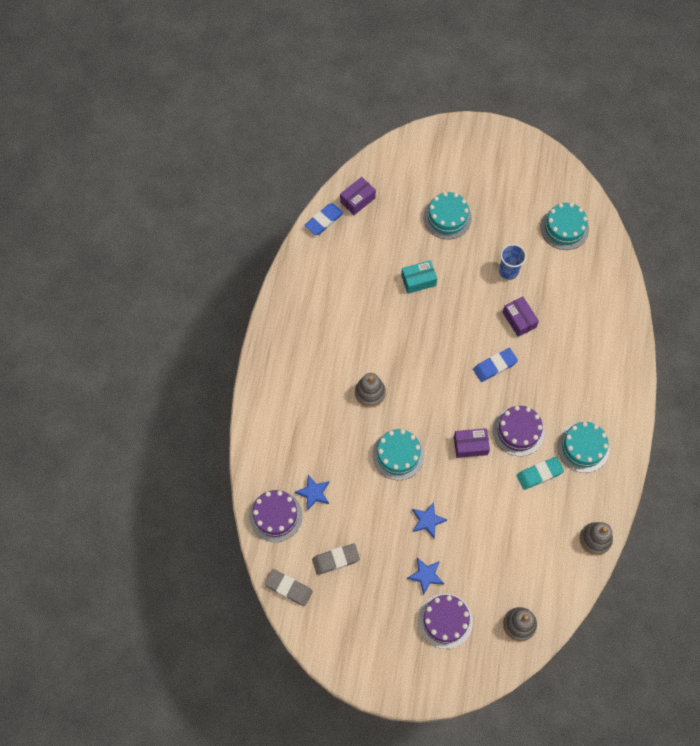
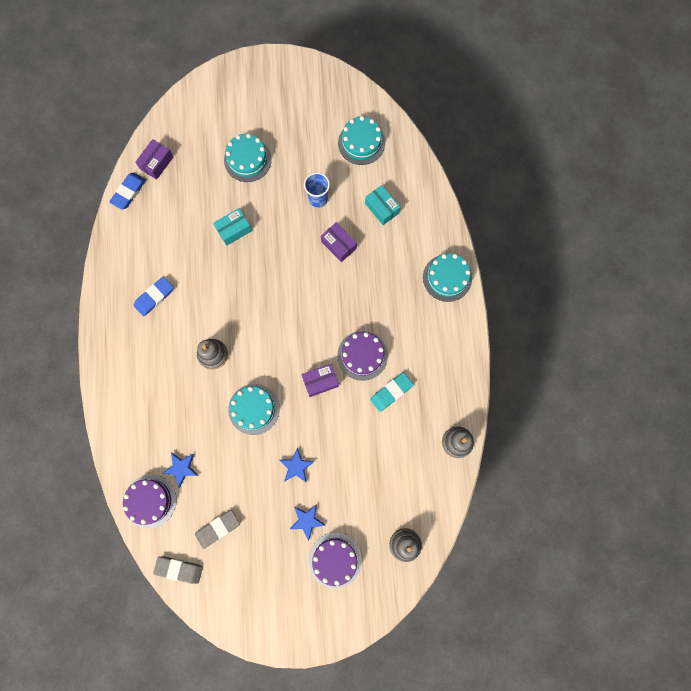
camera: 15 degrees left, 10 degrees up
(495, 366) = (326, 297): blue eraser -> blue eraser (154, 297)
(570, 295) = (382, 208): none -> turquoise box
(583, 447) = (426, 355): turquoise cake -> turquoise cake (447, 278)

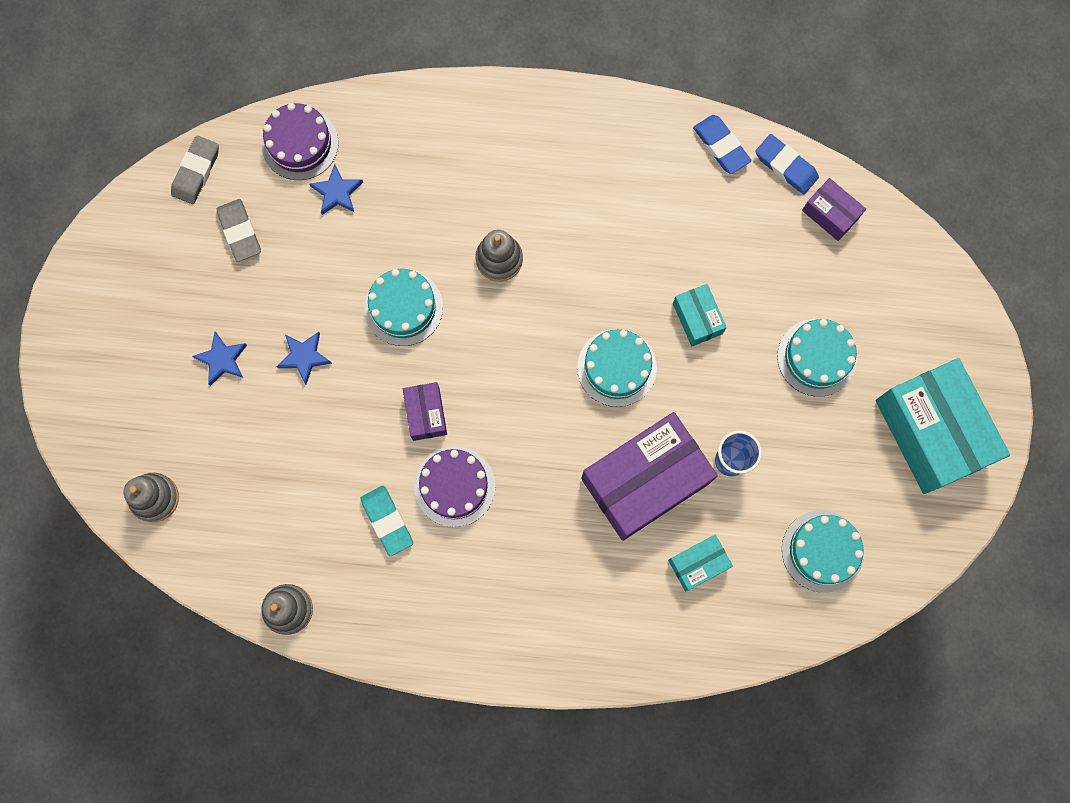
camera: 100 degrees right, 0 degrees up
(154, 297) = (605, 184): blue eraser -> blue eraser (721, 146)
(282, 94) = (931, 432): none -> turquoise box
(335, 560) = (157, 391): purple cake -> none
(338, 245) = (645, 481): purple box -> purple box, size x2.13
(447, 278) = (559, 650): turquoise cake -> turquoise cake (617, 367)

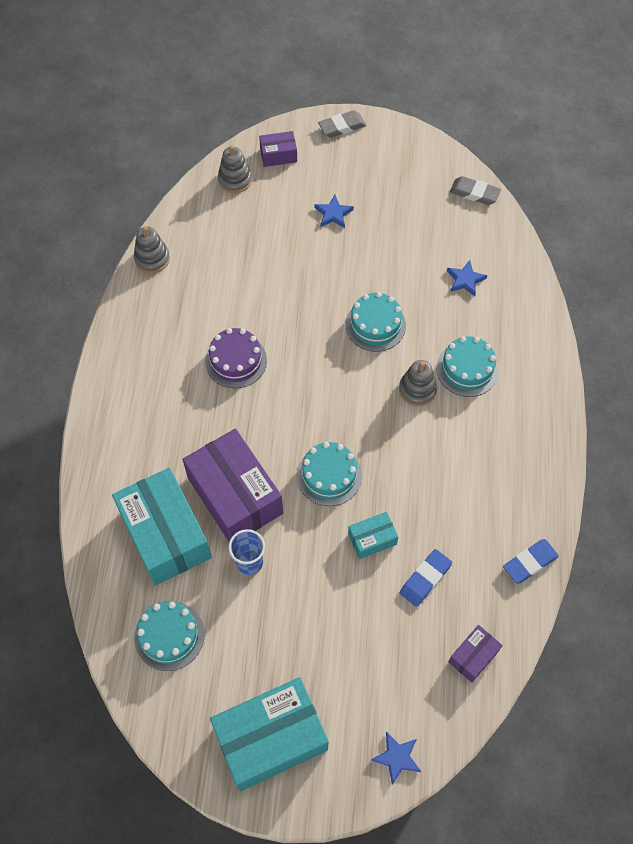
camera: 90 degrees right, 15 degrees down
(240, 232) = (430, 221): grey eraser -> grey eraser (342, 127)
(300, 144) = (502, 255): purple cake -> none
(304, 357) = (336, 263): blue star -> blue star (397, 758)
(387, 521) = (212, 317): turquoise eraser -> none
(426, 414) = (292, 341): purple box -> purple box (278, 155)
(698, 564) = (165, 535): turquoise box -> turquoise box, size x2.13
(785, 166) = (516, 618): blue eraser -> blue eraser (425, 579)
(817, 357) = (339, 638): turquoise cake -> turquoise cake (467, 369)

